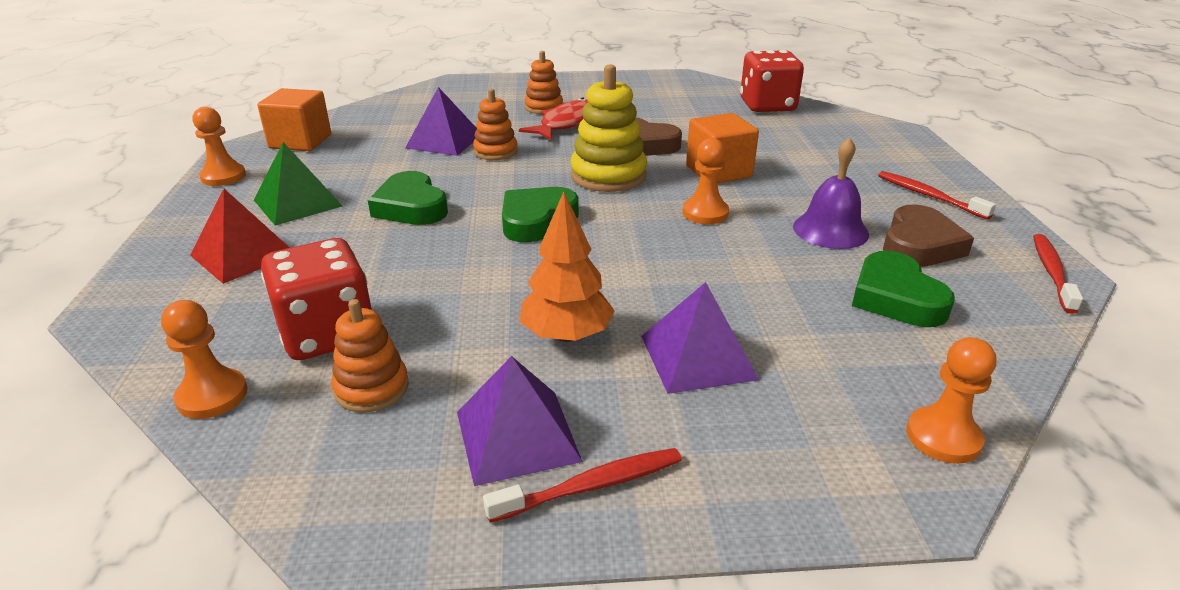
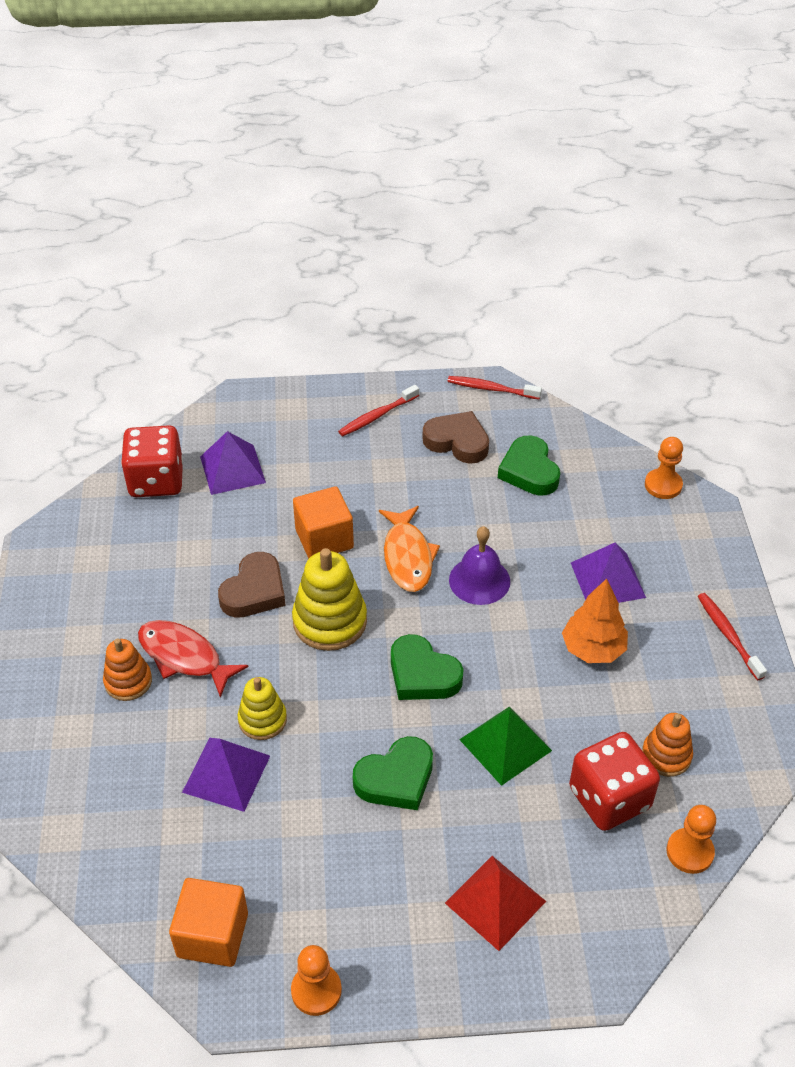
camera: 90 degrees left, 15 degrees up
(298, 203) = (386, 886): green pyramid -> green pyramid (505, 745)
(495, 152) = (262, 720): orange stacking toy -> yellow stacking toy
(517, 436) = (696, 671): purple pyramid -> purple pyramid (232, 469)
(705, 213) = (407, 557): orange pawn -> orange fish
(830, 230) = (435, 484): purple bell -> purple bell (479, 580)
(896, 298) = (529, 471): green heart -> green heart turned 90 degrees clockwise

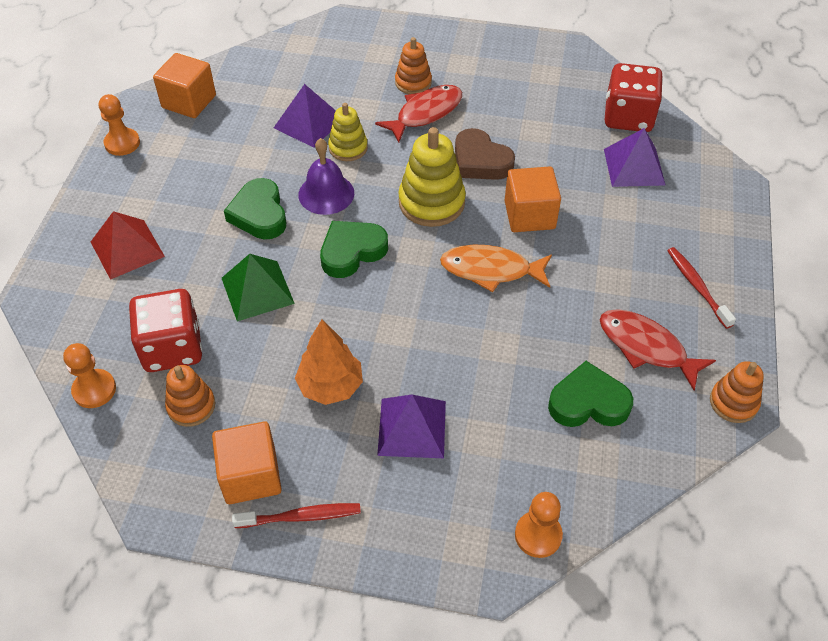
camera: 105 degrees right, 5 degrees up
(457, 441) = (646, 347): brown heart -> red fish
(479, 580) = (445, 318): purple bell -> purple bell (326, 194)
(491, 389) = (733, 402): red toothbrush -> orange stacking toy
(711, 683) = (251, 476): none -> orange cube

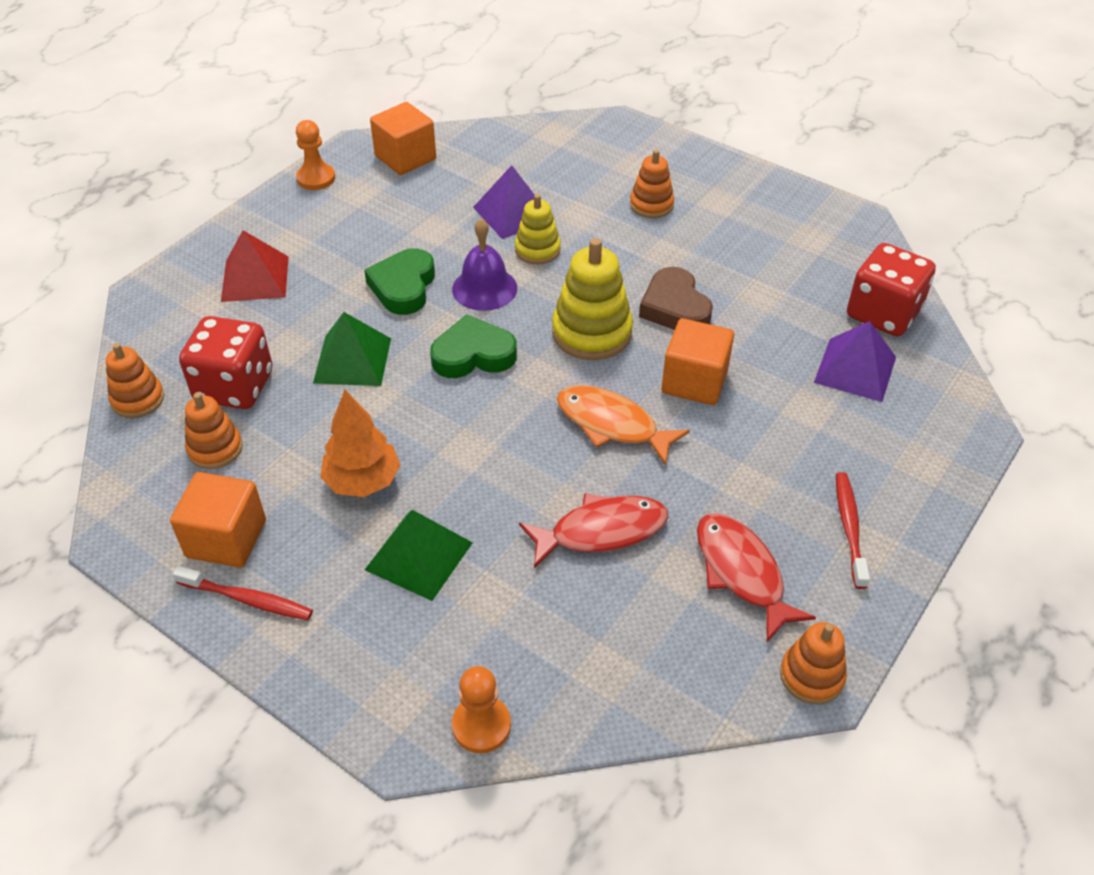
camera: 25 degrees right, 5 degrees down
(94, 390) = (138, 399): orange pawn -> orange stacking toy
(412, 427) = (419, 556): purple pyramid -> green pyramid
(425, 113) = (644, 240): red fish -> red fish (601, 531)
(588, 402) = (632, 606): green heart -> none

